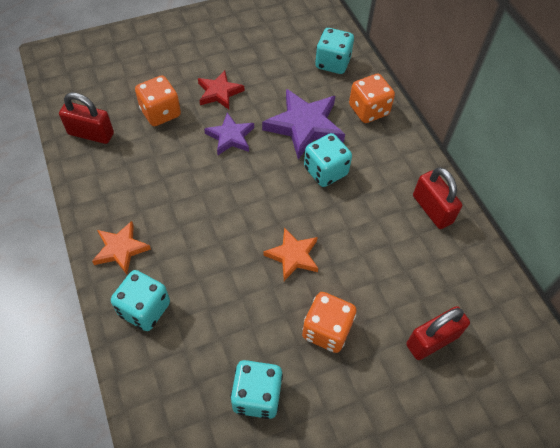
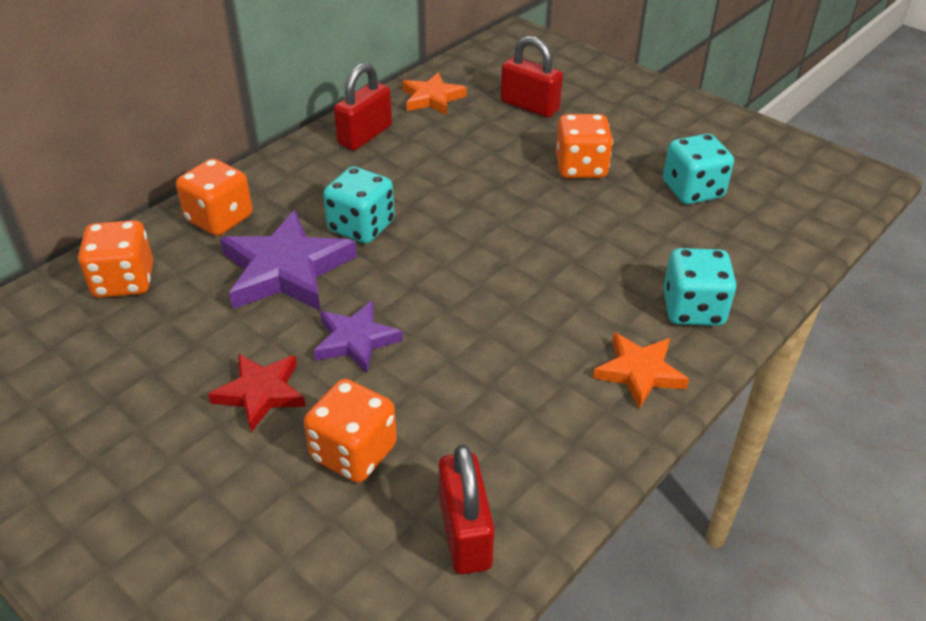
camera: 115 degrees left, 15 degrees down
(293, 256) = (512, 216): orange star -> orange star (432, 98)
(332, 63) = (124, 281): turquoise dice -> orange dice

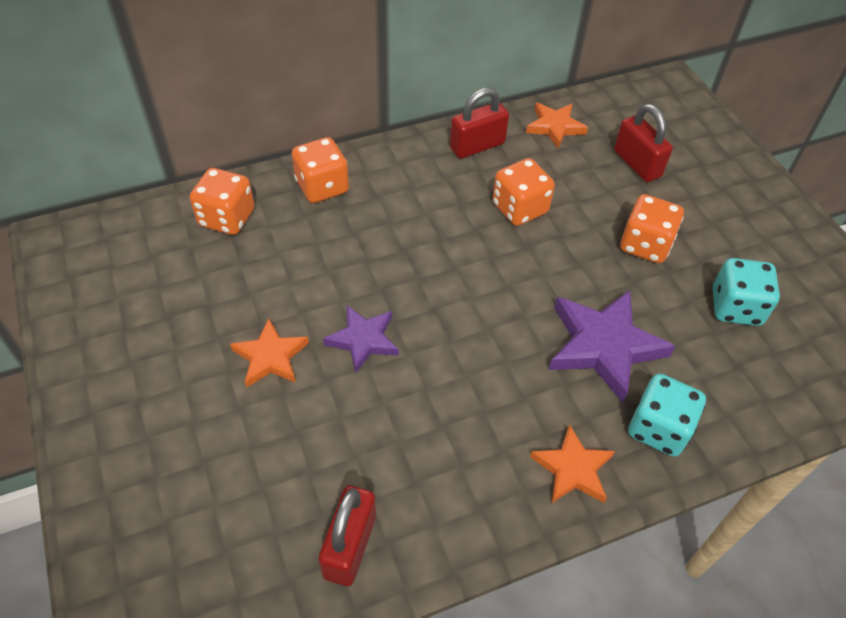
camera: 25 degrees right, 10 degrees up
(261, 393) = (270, 357): red star -> orange star
(286, 270) = (346, 254): purple star -> purple star (604, 346)
(354, 452) = (308, 438): orange dice -> orange dice (519, 208)
(361, 227) = (425, 235): turquoise dice -> none

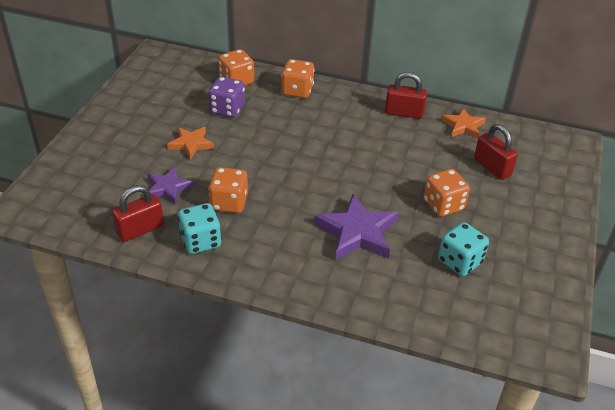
camera: 40 degrees right, 10 degrees down
(261, 270) = (227, 109): none -> purple dice
(363, 340) = (239, 161): purple star -> purple star (168, 188)
(519, 208) = (391, 151): orange dice -> orange dice (229, 203)
(572, 469) = (273, 268): orange star -> none
(637, 164) = (492, 167): red padlock -> red padlock turned 45 degrees counterclockwise
(658, 428) = (339, 281): turquoise dice -> turquoise dice (200, 241)

